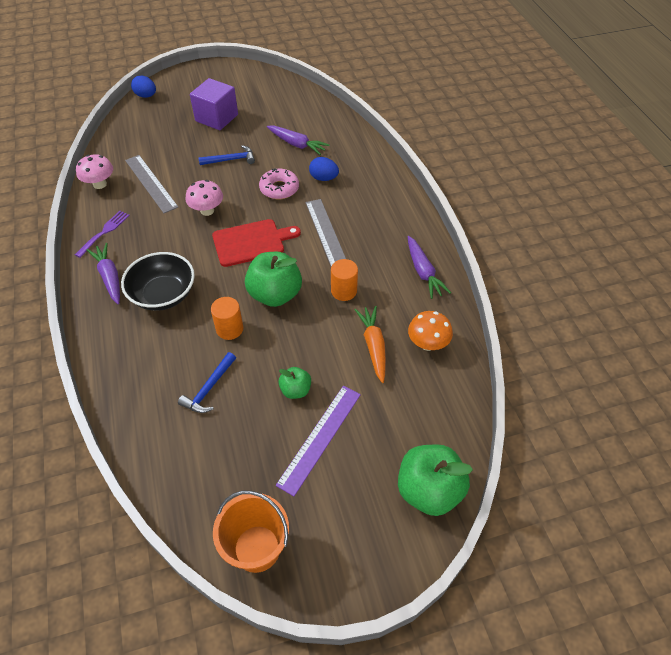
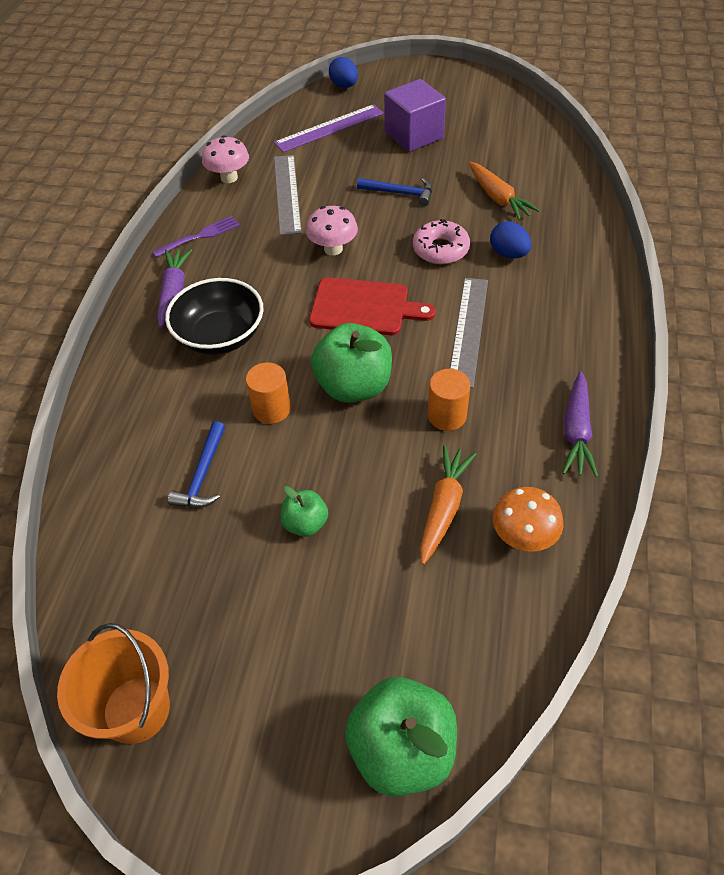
camera: 30 degrees right, 0 degrees up
(209, 388) = (202, 475): blue hammer -> blue hammer turned 45 degrees counterclockwise
(297, 144) = (498, 198): purple carrot -> orange carrot
(320, 438) = (298, 602): purple ruler -> purple ruler (329, 128)

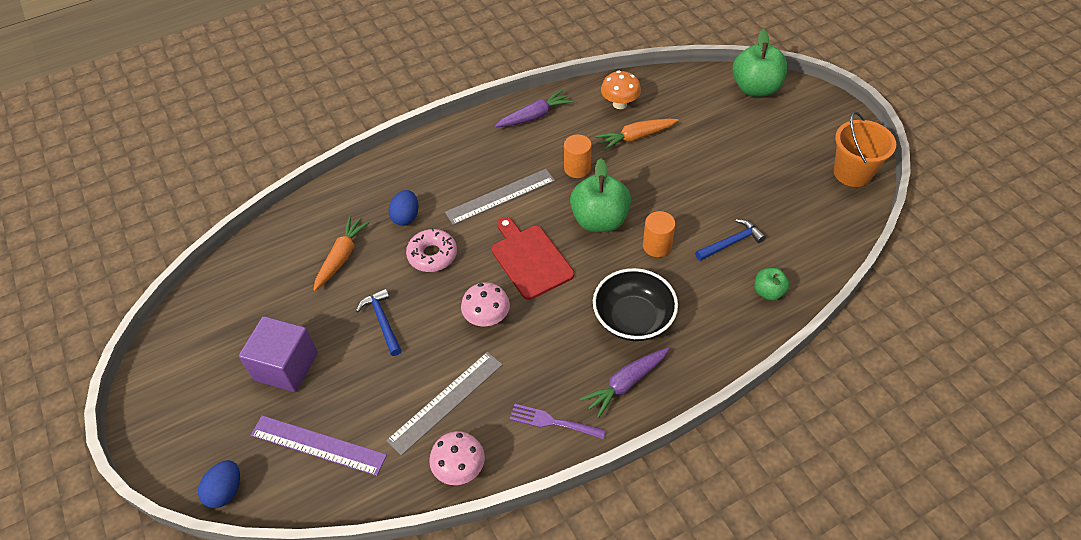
camera: 130 degrees left, 0 degrees up
(305, 523) = (705, 180): green apple -> green apple (768, 292)

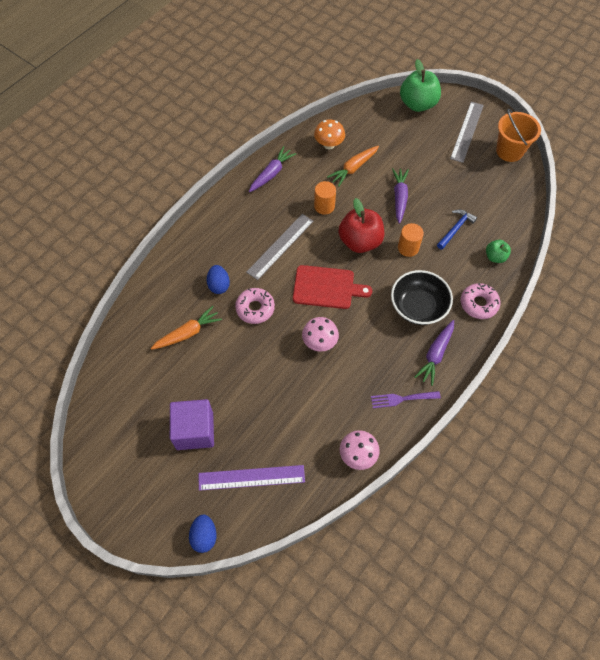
camera: 25 degrees left, 10 degrees up
(342, 256) = (188, 333): orange carrot -> orange carrot turned 60 degrees clockwise
(382, 321) = (246, 371): blue hammer -> none
(446, 401) = (323, 412): grey ruler -> grey ruler (467, 131)
(530, 259) = (326, 287): red cutting board -> red cutting board turned 150 degrees clockwise
(599, 220) = (360, 241): green apple -> red apple
(676, 185) = (399, 197): none -> purple carrot
(716, 342) = (478, 304): none -> pink donut

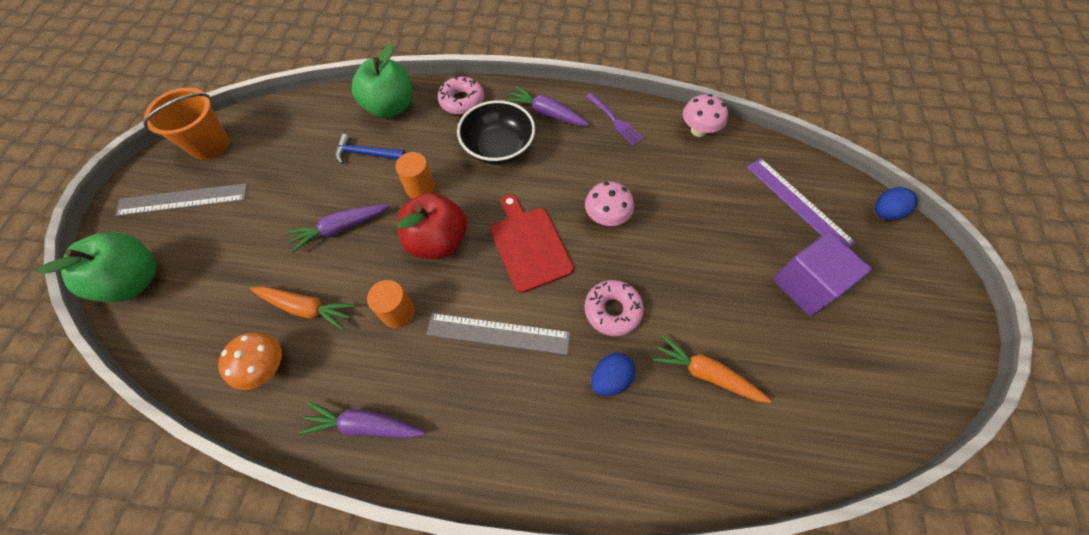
camera: 120 degrees left, 0 degrees up
(435, 355) = (547, 113): purple carrot -> purple carrot turned 150 degrees counterclockwise
(495, 257) = (390, 107): green apple -> green apple, size x1.90

